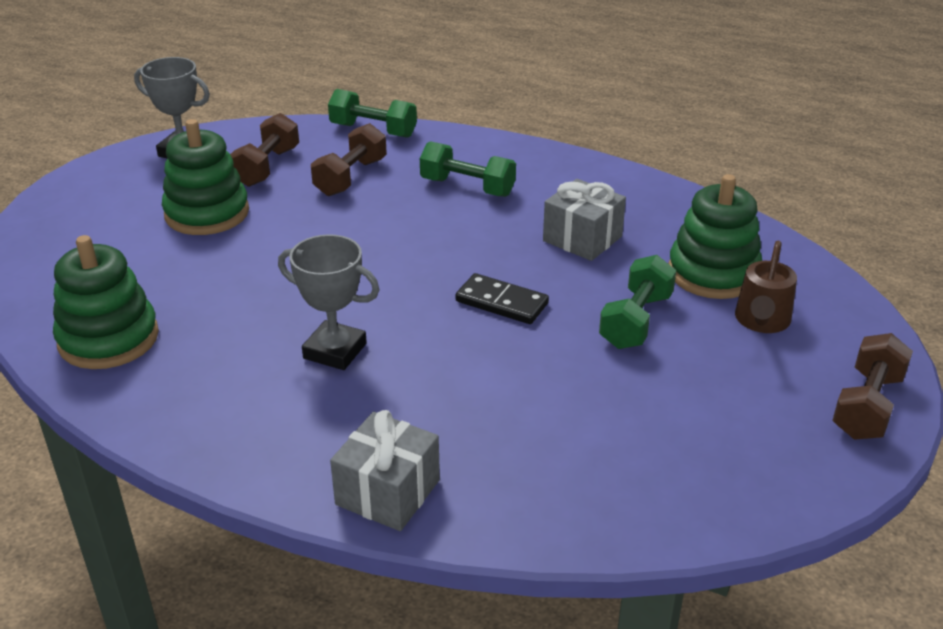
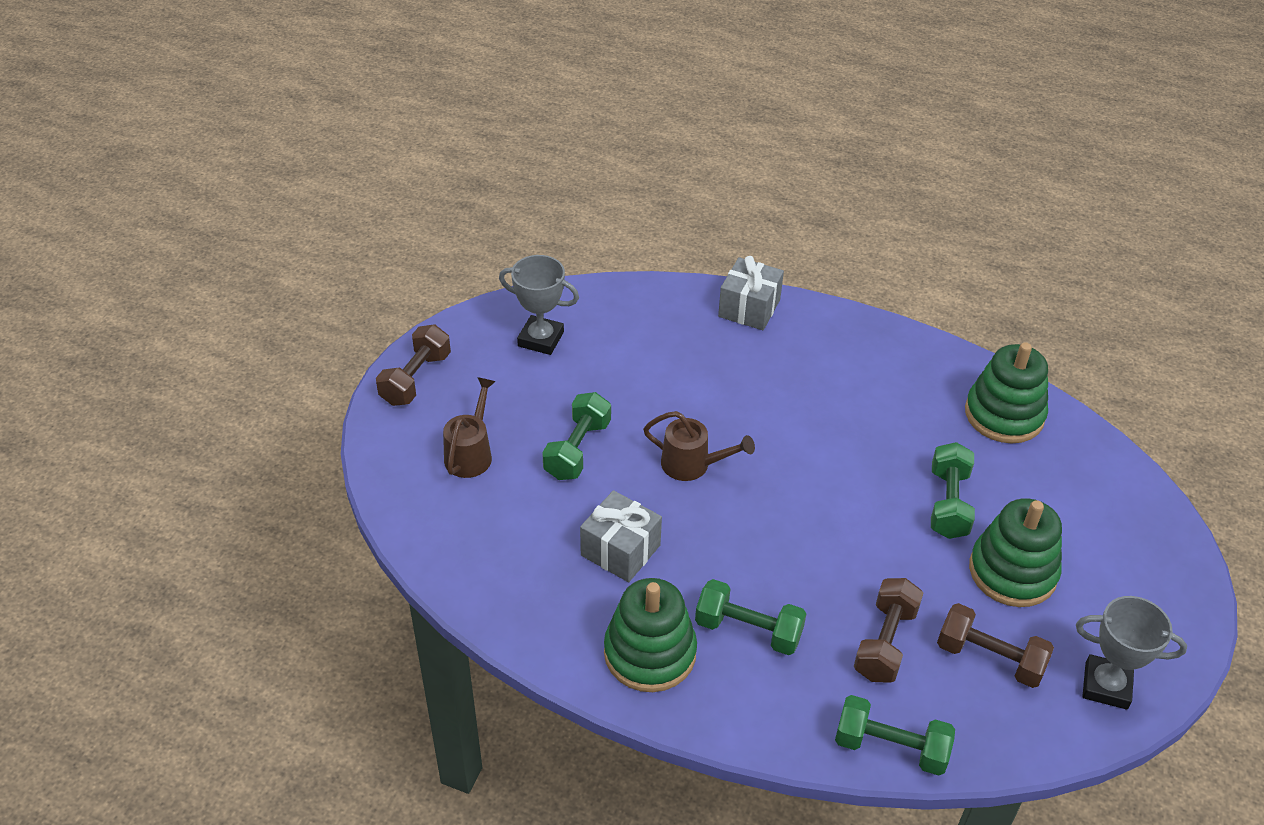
camera: 175 degrees right, 10 degrees up
(234, 262) = (948, 504): none -> green dumbbell
(267, 167) = (989, 658): brown dumbbell -> brown dumbbell turned 75 degrees counterclockwise
(335, 351) = (819, 410): grey trophy -> grey trophy (541, 339)
(502, 302) = (693, 465): black domino -> brown watering can
(713, 273) = (499, 508): green stacking toy -> green stacking toy (650, 653)

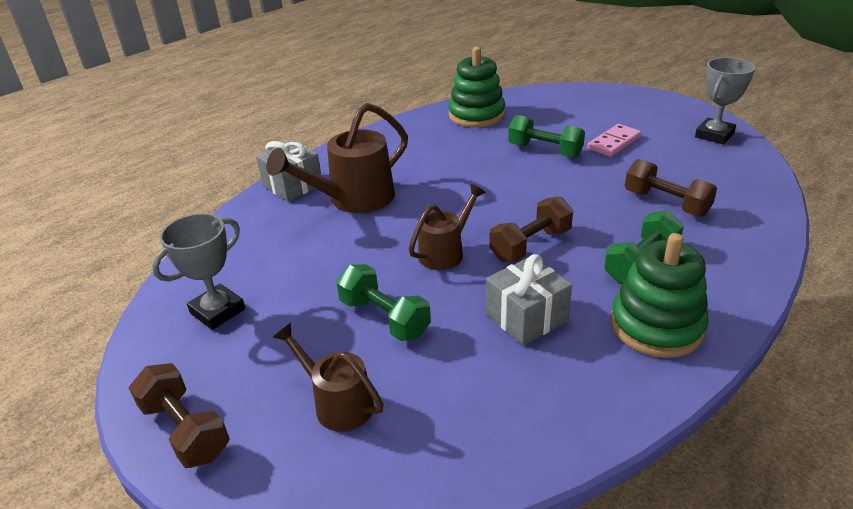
camera: 65 degrees left, 10 degrees down
(747, 364) = (353, 200): none -> brown watering can
(890, 747) = (765, 223): green dumbbell -> none
(989, 658) = (686, 167): brown dumbbell -> brown dumbbell (530, 245)
(1012, 572) = (613, 143): green stacking toy -> pink domino

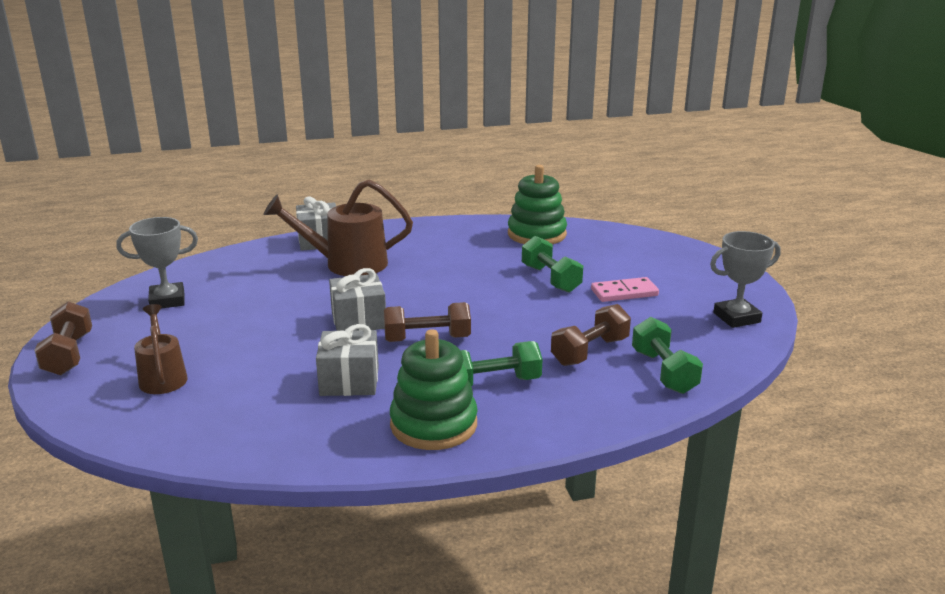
camera: 30 degrees right, 10 degrees down
(384, 318) = (257, 343): green dumbbell -> green dumbbell (664, 372)
(446, 252) = (358, 320): brown watering can -> grey gift
(666, 203) = (590, 351): brown dumbbell -> brown dumbbell turned 60 degrees clockwise

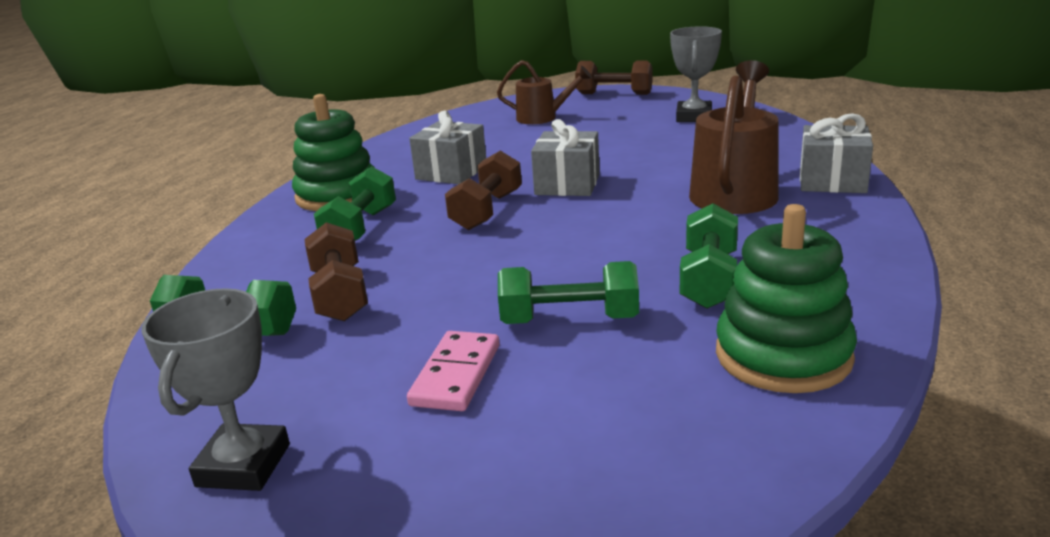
camera: 120 degrees right, 0 degrees up
(479, 255) = (709, 280): none -> green dumbbell

